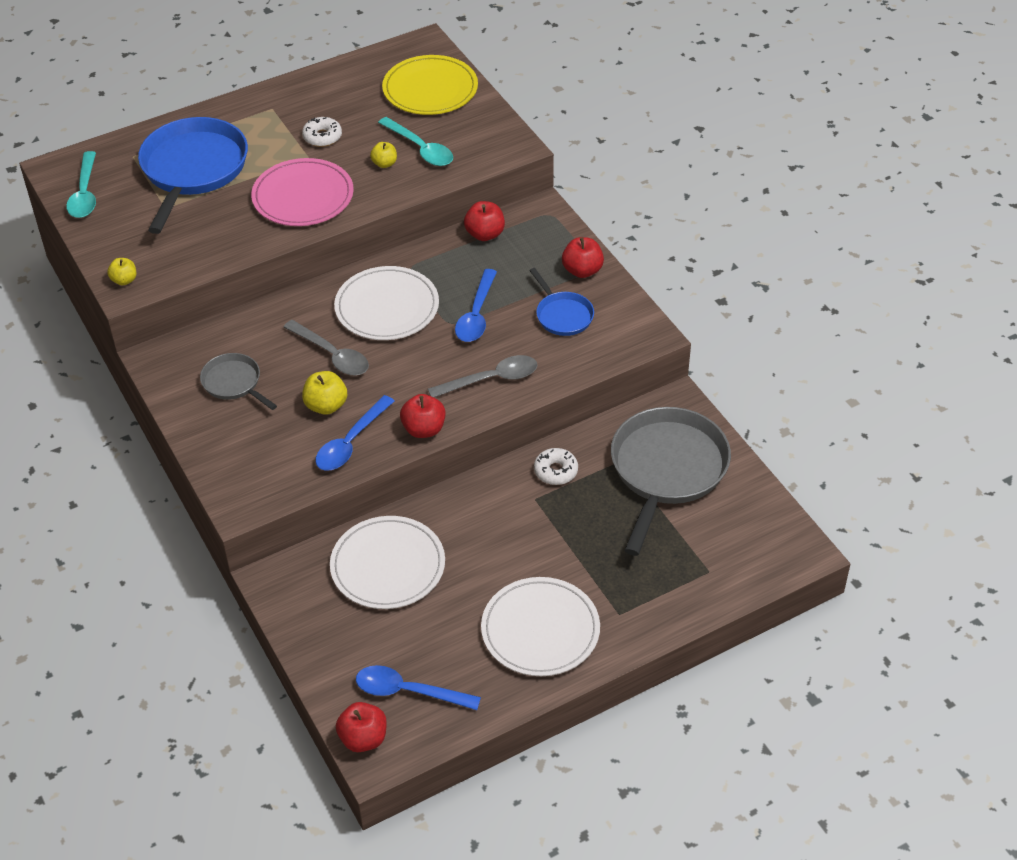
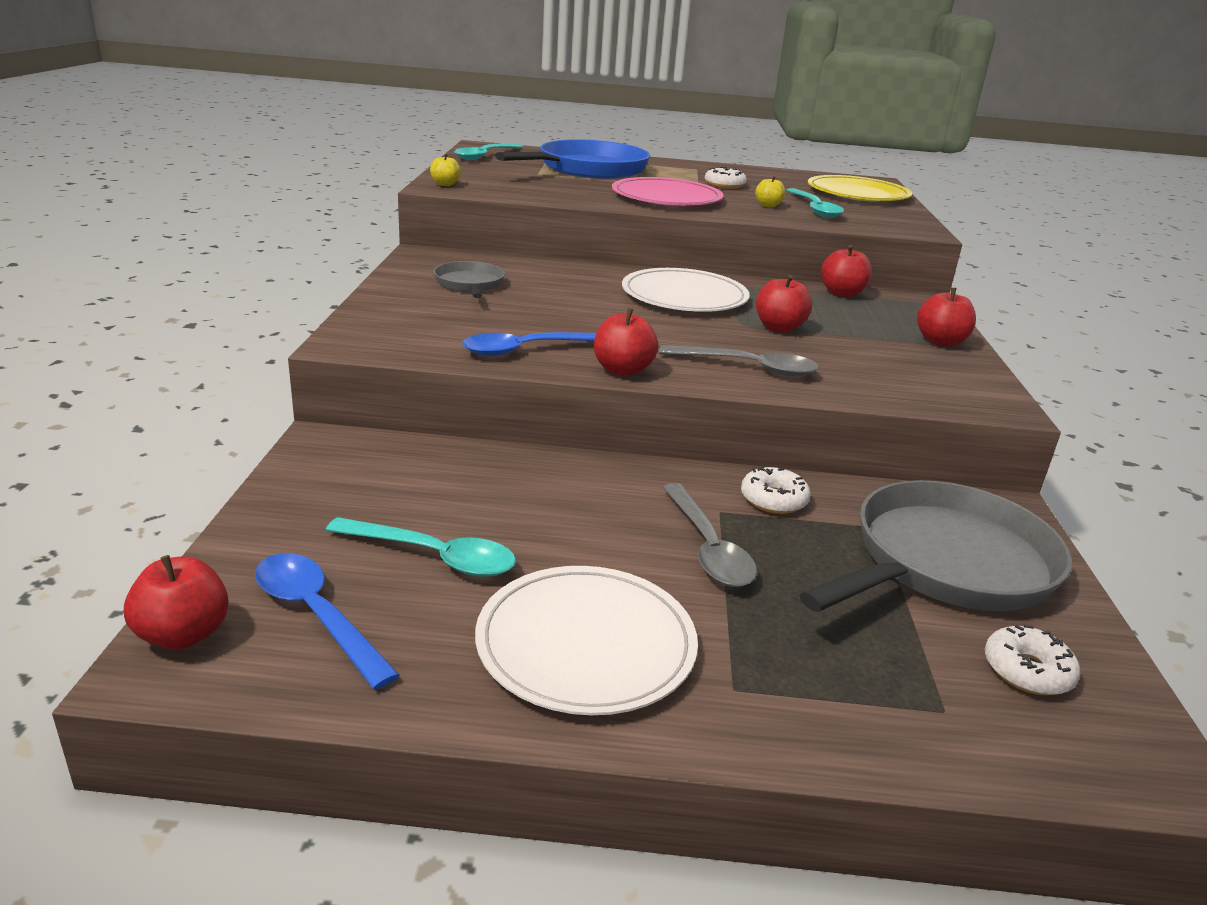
camera: 30 degrees right, 20 degrees down
(326, 406) = (537, 322): yellow apple -> none
(332, 355) = (589, 301): grey spoon -> grey spoon (708, 548)
(388, 566) = (463, 487): white plate -> none
(424, 623) = (434, 557): none -> turquoise spoon
(476, 315) = (779, 328): blue spoon -> red apple
(562, 315) = (887, 358): blue pan -> none
(732, 525) = (1027, 671): none -> white donut

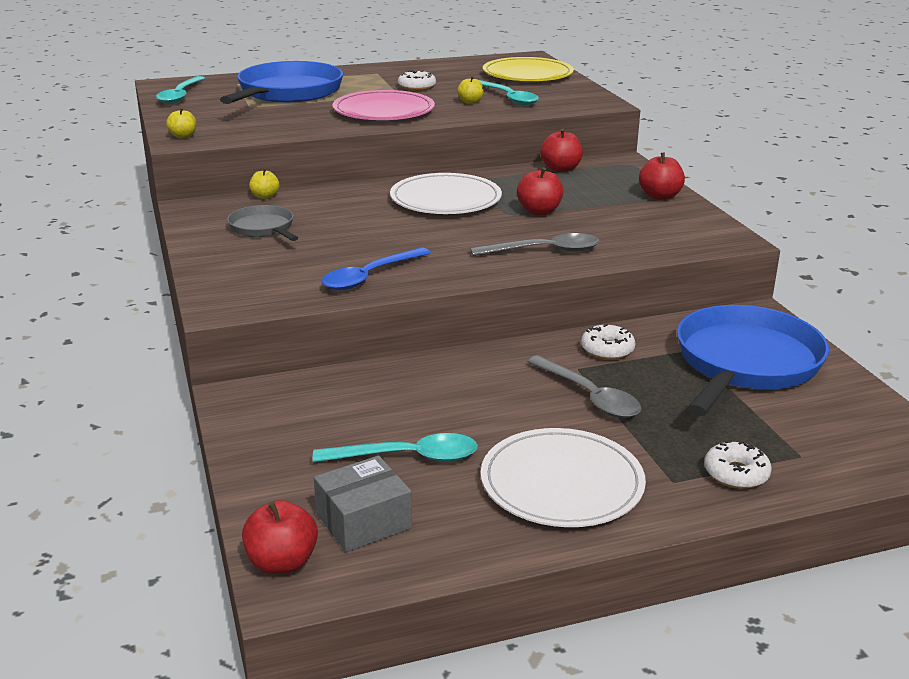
camera: 20 degrees left, 0 degrees up
(316, 615) = (363, 521): blue spoon -> grey box
(502, 258) = (265, 196): none -> yellow apple
(622, 370) = (457, 276): red apple -> none
(945, 563) = (745, 363): grey pan -> blue pan
(1027, 671) = (832, 418): white donut -> white donut (736, 474)

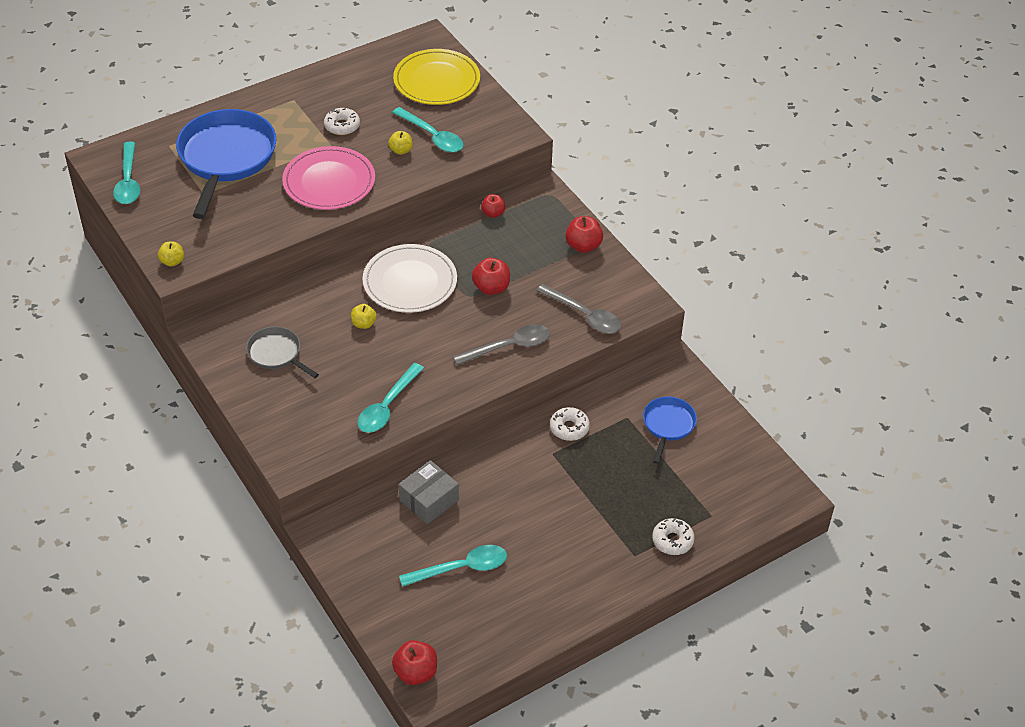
camera: 15 degrees left, 20 degrees up
(265, 196) = (256, 304): yellow apple -> yellow apple (364, 324)
(363, 521) = (452, 629): grey box -> grey box (429, 500)
(369, 277) = (387, 406): blue spoon -> turquoise spoon
(561, 169) = (493, 213): red apple -> red apple, size x0.66
(562, 483) = (566, 571): white plate -> none
(589, 396) = (567, 483): grey spoon -> grey spoon (584, 315)
(745, 363) = (668, 425): blue pan -> blue pan, size x0.50

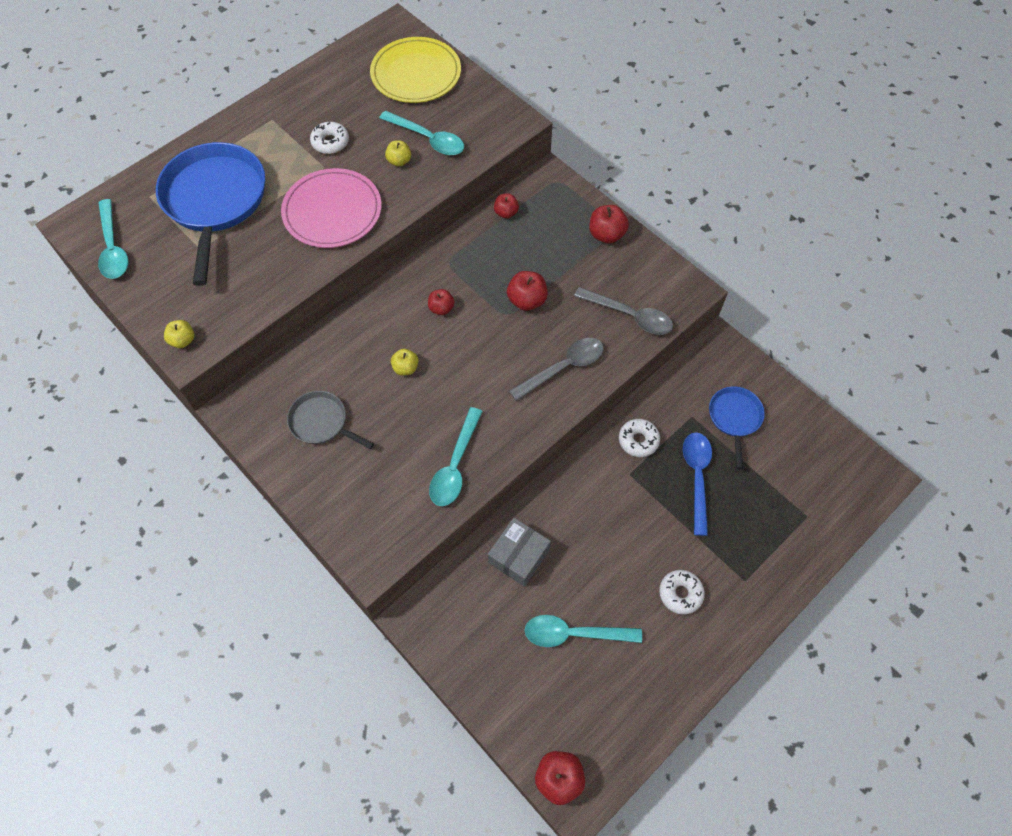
camera: 10 degrees left, 15 degrees up
(410, 282) = (441, 308): white plate -> red apple
(461, 568) = (573, 633): turquoise spoon -> turquoise spoon turned 150 degrees counterclockwise
(616, 466) = (696, 477): none -> blue spoon
(672, 540) = (777, 555): white donut -> white donut (680, 593)

